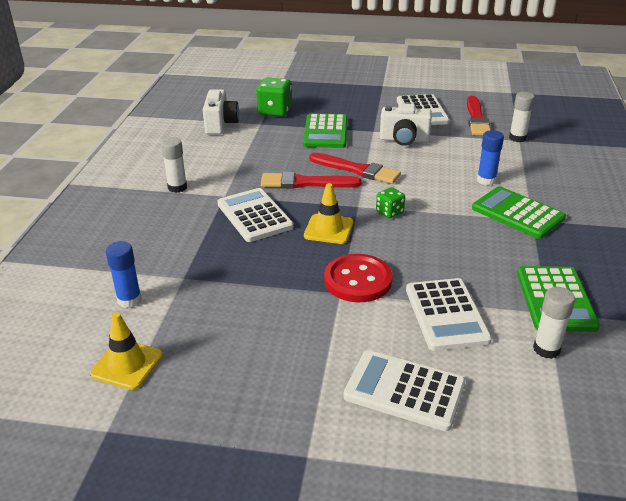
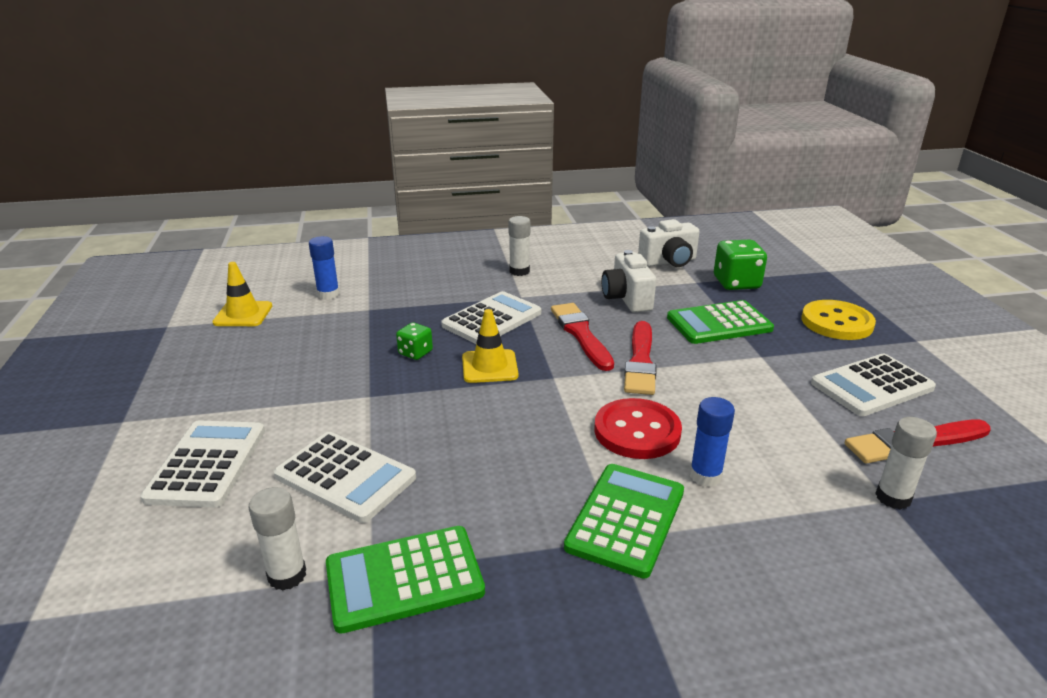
camera: 70 degrees right, 5 degrees down
(349, 98) = (837, 322): none -> yellow button
(358, 280) = (395, 403): red button -> red button (637, 431)
(389, 212) = (554, 402): green dice -> green dice (415, 353)
(404, 140) = (760, 384): white camera -> white camera (627, 299)
(446, 314) = (345, 477): white calculator -> white calculator turned 120 degrees counterclockwise

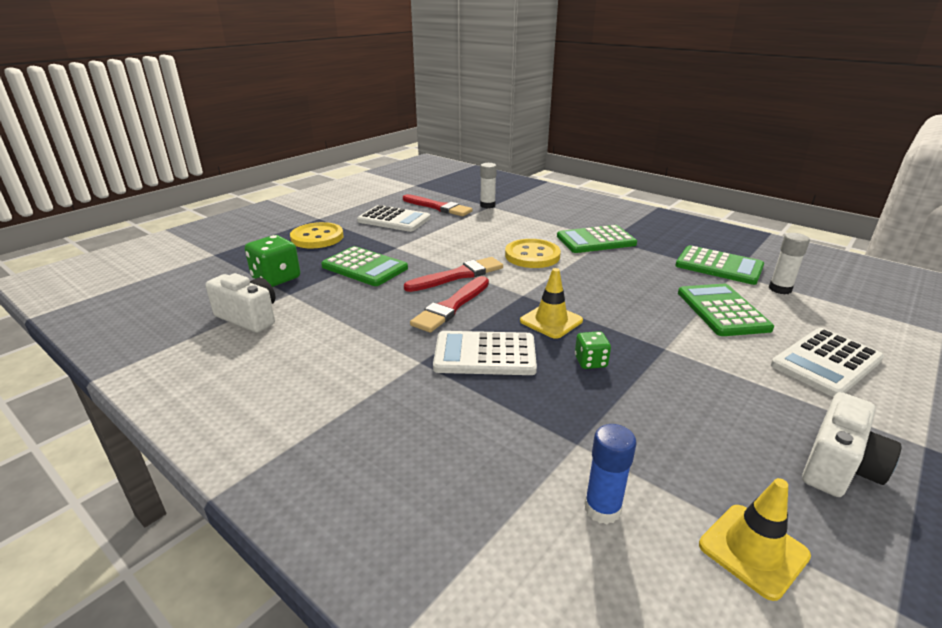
camera: 130 degrees left, 0 degrees up
(345, 477) = (722, 310): white calculator -> green calculator
(519, 271) = (360, 391): white glue stick -> none
(627, 299) = (362, 310): white camera -> white camera (838, 467)
(637, 431) = (532, 255): red button -> yellow button
(705, 476) = (537, 234): blue glue stick -> none

